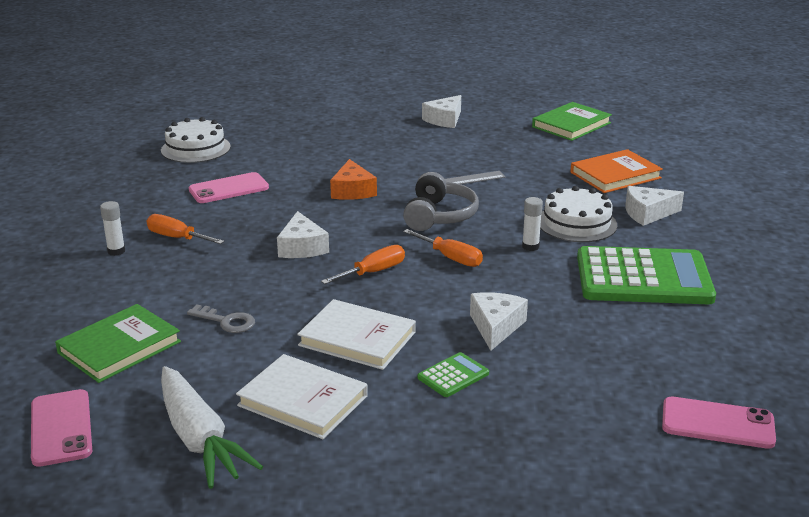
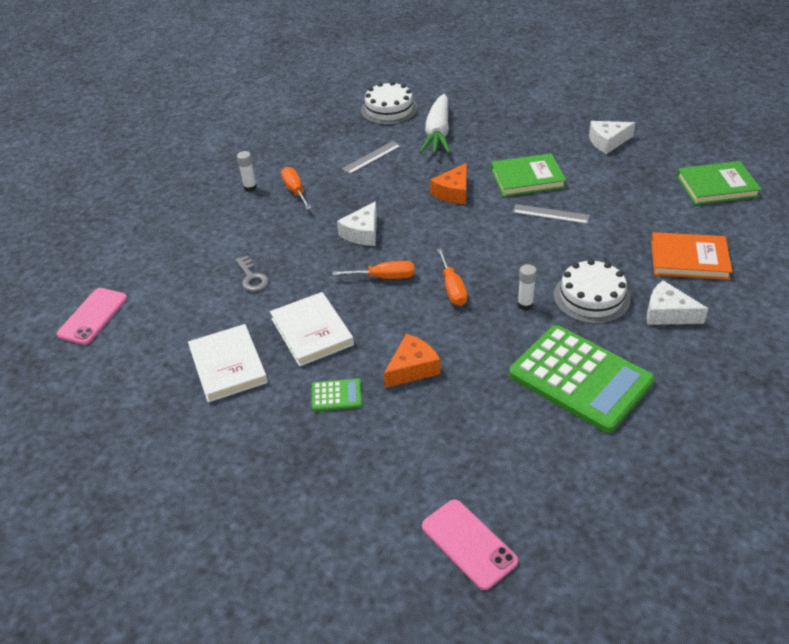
camera: 40 degrees right, 15 degrees up
(119, 347) = (176, 270): green book -> green book (527, 178)
(199, 439) = (147, 363): white carrot -> white carrot (438, 133)
(229, 189) = (371, 157): pink phone -> grey ruler
(439, 216) = (489, 243): grey headphones -> none
(496, 327) = (412, 368): white cheese -> orange cheese

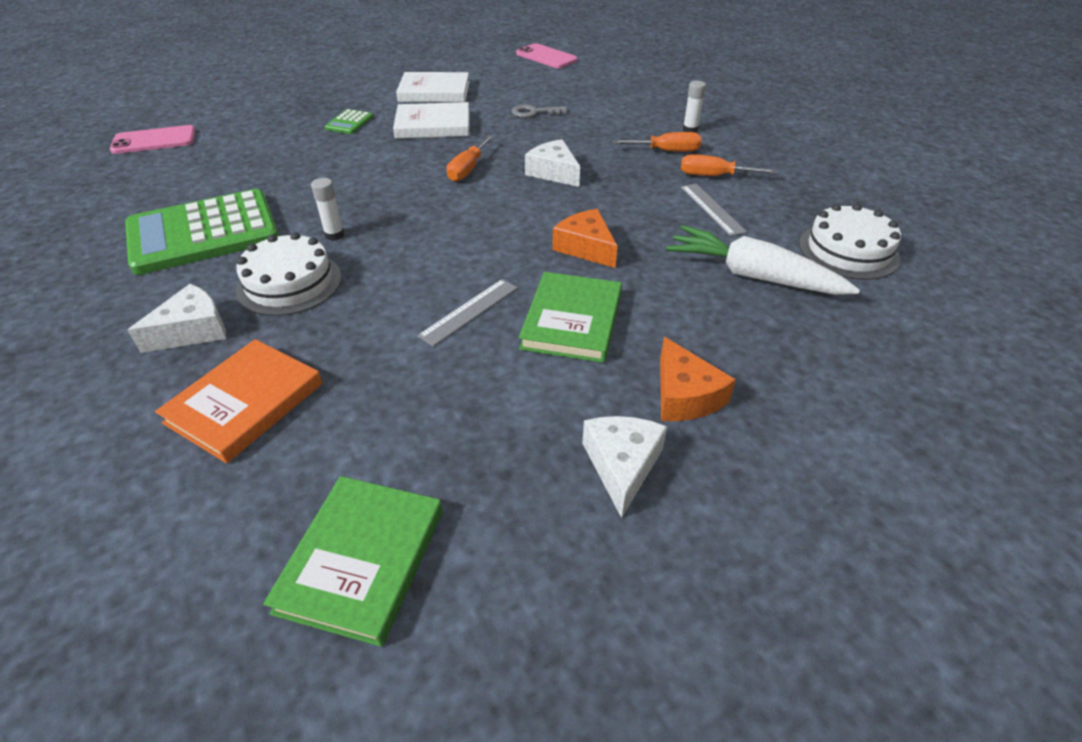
camera: 110 degrees right, 0 degrees up
(412, 368) = (334, 157): orange cheese -> orange cheese (684, 395)
(452, 288) = (409, 200): orange screwdriver -> orange screwdriver (713, 176)

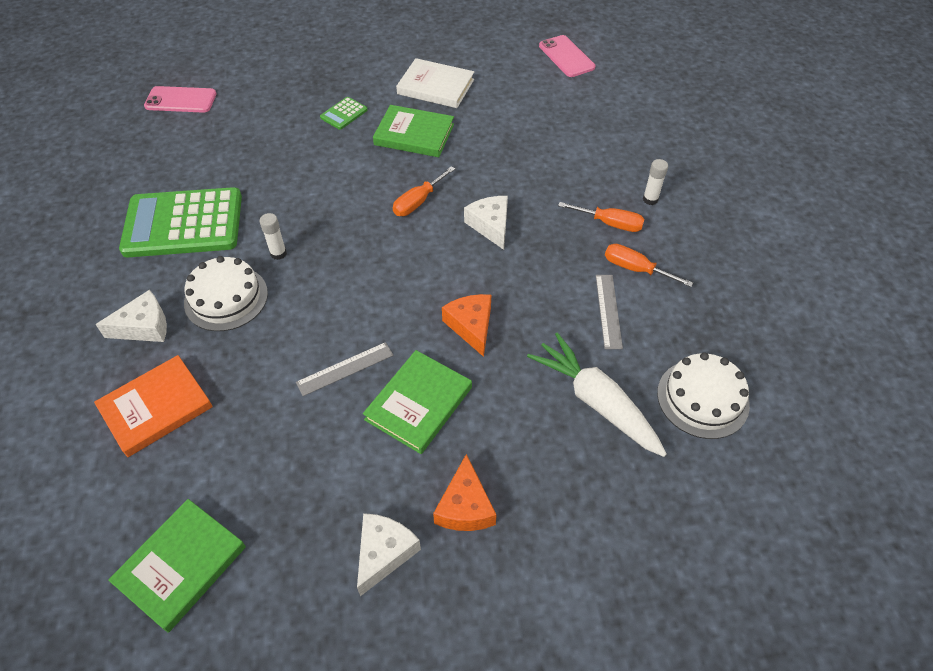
camera: 20 degrees right, 10 degrees up
(433, 125) = (414, 134): white book -> green book
(534, 112) = (514, 138): grey key -> none

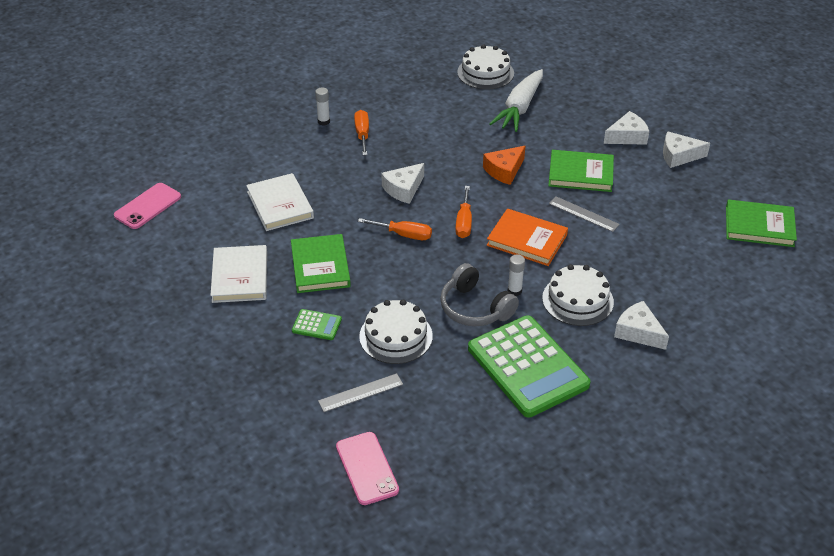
camera: 115 degrees left, 10 degrees down
(156, 408) = (688, 289): orange book -> orange book (527, 240)
(281, 216) = (475, 308): none -> grey headphones
(292, 154) = (396, 336): none -> white cake
(465, 506) = (627, 136): orange cheese -> white cheese
(519, 132) = (280, 205): none -> white book
(608, 311) = (446, 118): grey ruler -> grey ruler (361, 393)
(635, 269) = (400, 115): orange screwdriver -> orange screwdriver (464, 222)

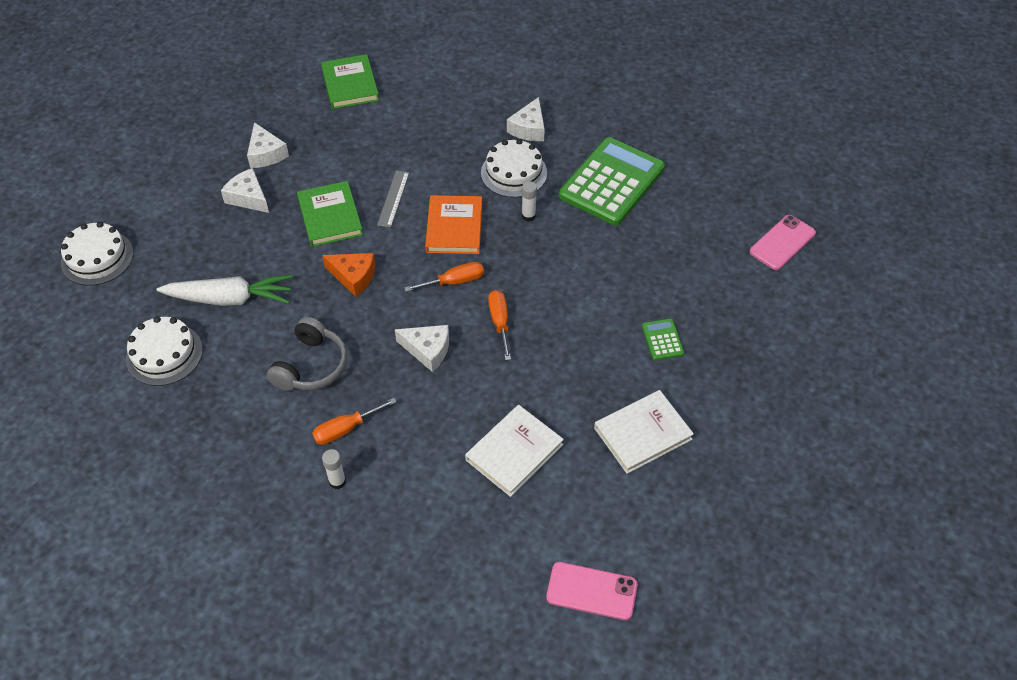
camera: 115 degrees left, 10 degrees up
(320, 266) = (586, 372): green book -> none
(361, 393) = (714, 276): grey ruler -> none
(396, 336) = (636, 277): white cake -> white cake (97, 258)
(475, 308) = (567, 235): grey headphones -> grey headphones (311, 366)

